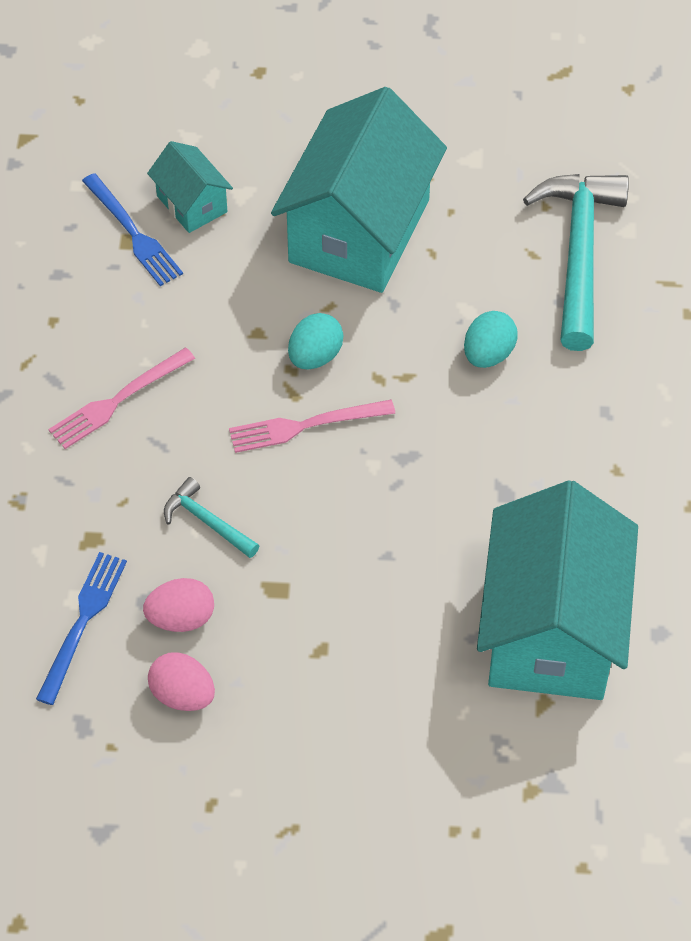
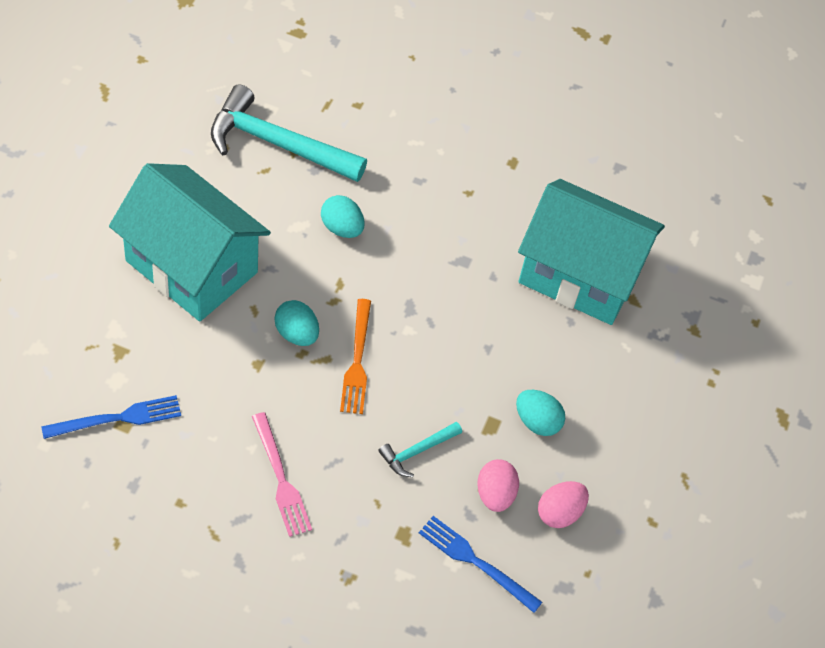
camera: 80 degrees left, 0 degrees up
(192, 204) = (108, 368): turquoise house -> none
(302, 637) = (537, 422): none -> turquoise egg
(305, 426) = (357, 361): pink fork -> orange fork

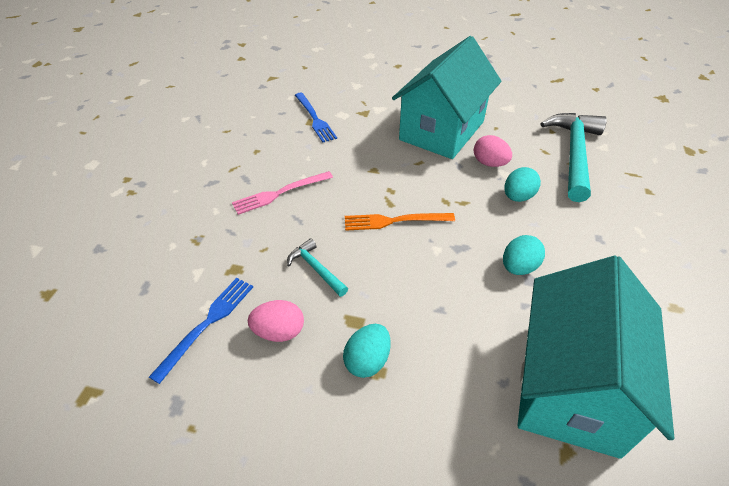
camera: 90 degrees right, 10 degrees down
(296, 334) = (407, 185): turquoise egg -> turquoise egg (518, 267)
(559, 513) = (263, 392): pink egg -> pink egg (489, 163)

